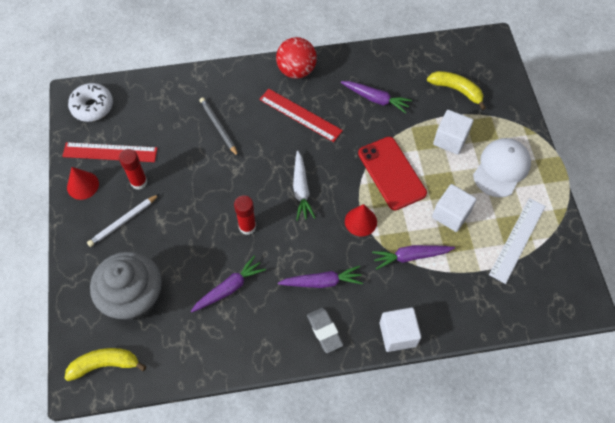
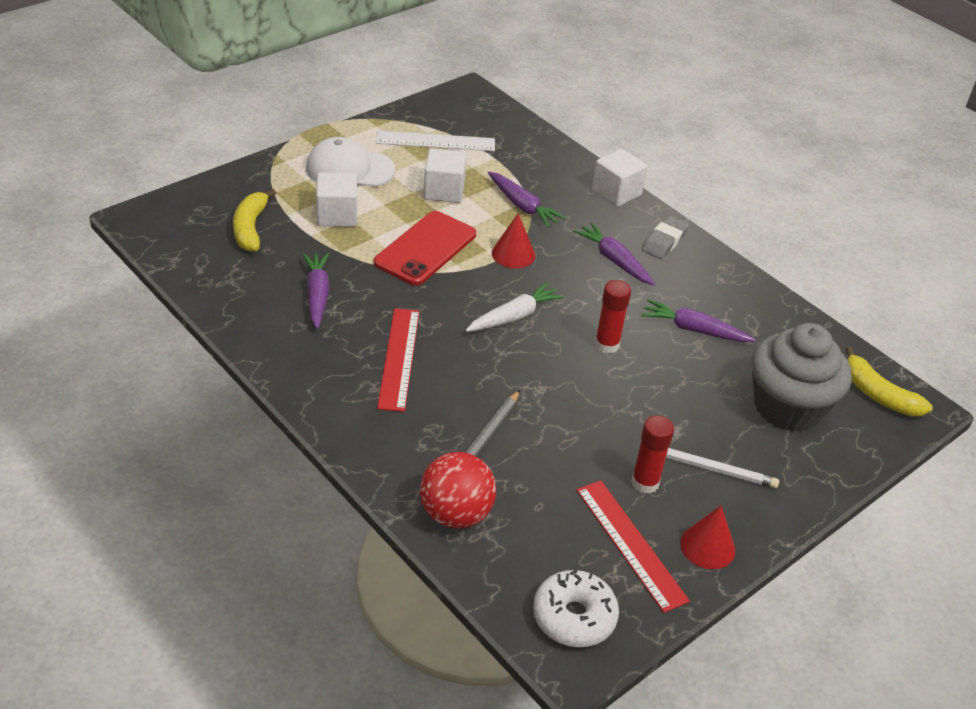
camera: 125 degrees left, 20 degrees down
(296, 70) = (320, 391): red ball -> red ball (456, 514)

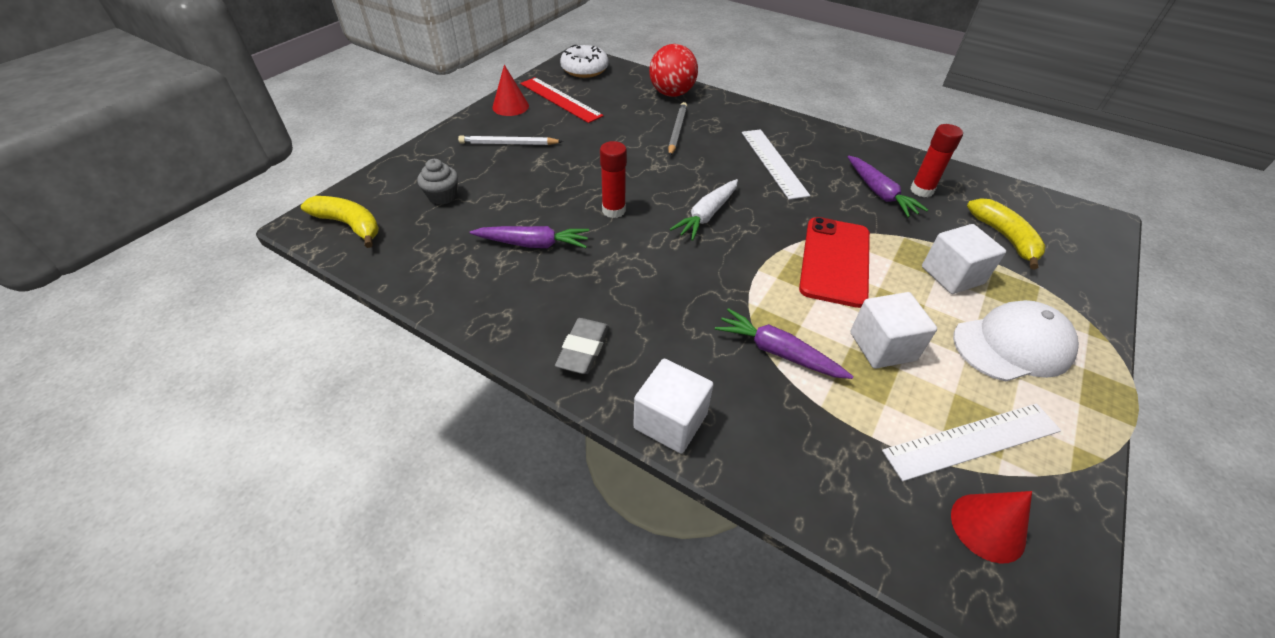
camera: 165 degrees right, 5 degrees up
(398, 358) = (773, 162): red ruler -> white ruler
(513, 254) = (747, 279): red cone -> red cone (987, 527)
(614, 260) = (636, 303): purple carrot -> none
(645, 483) = (557, 128): red glue stick -> red glue stick (921, 190)
(788, 407) = (442, 196): grey cupcake -> grey cupcake, size x0.44

